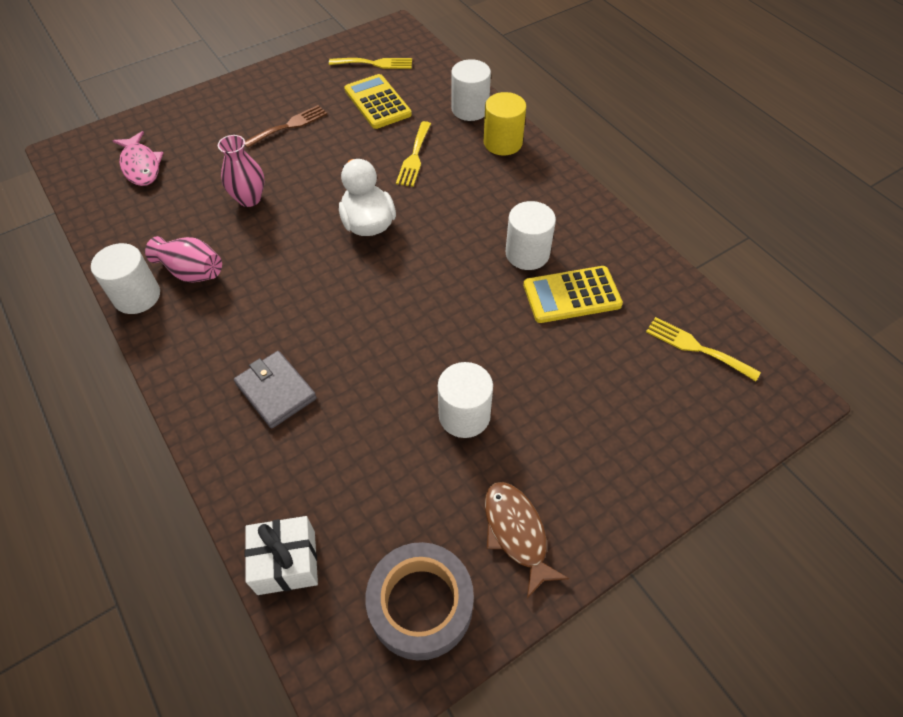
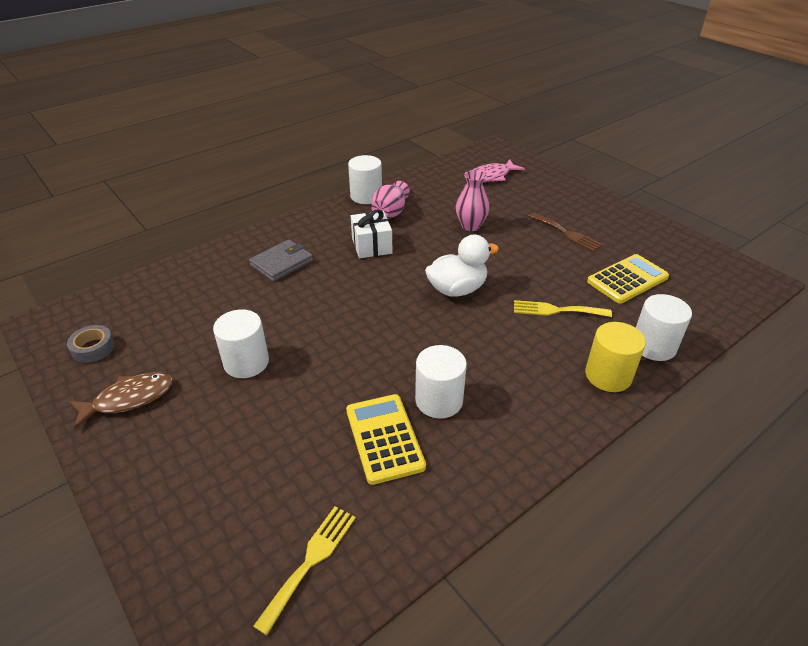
camera: 85 degrees right, 15 degrees down
(286, 562) = (147, 284): white gift -> white gift (372, 246)
(375, 63) = (689, 272): yellow fork -> none
(421, 604) = (93, 348): grey tape -> grey tape, size x0.54

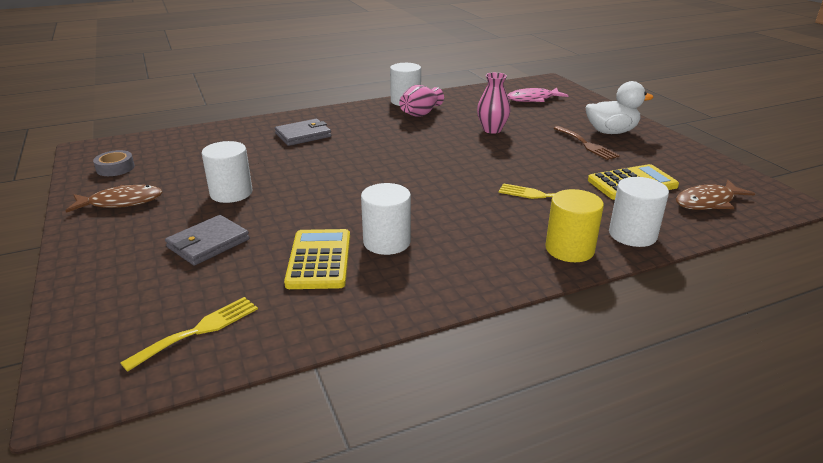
camera: 15 degrees right, 10 degrees down
(258, 439) = (208, 243): none -> grey wallet
(372, 246) = (390, 133): white gift -> none
(457, 289) = (452, 170): white duck -> white duck (611, 132)
(699, 292) = (708, 202): none -> brown fish

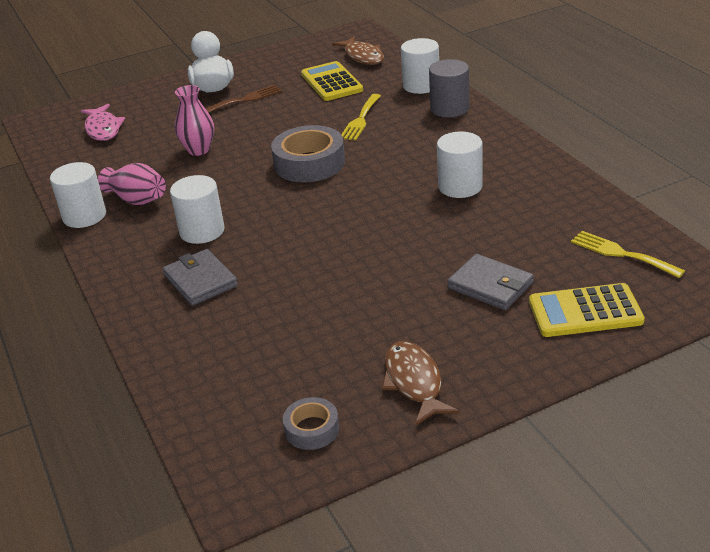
camera: 90 degrees left, 5 degrees up
(231, 193) = (377, 299): white cylinder -> white cylinder (202, 231)
(319, 260) = (499, 215): yellow calculator -> yellow calculator (585, 311)
(457, 171) = (309, 163): none -> grey tape
(569, 249) = (449, 108): yellow cylinder -> grey cylinder

